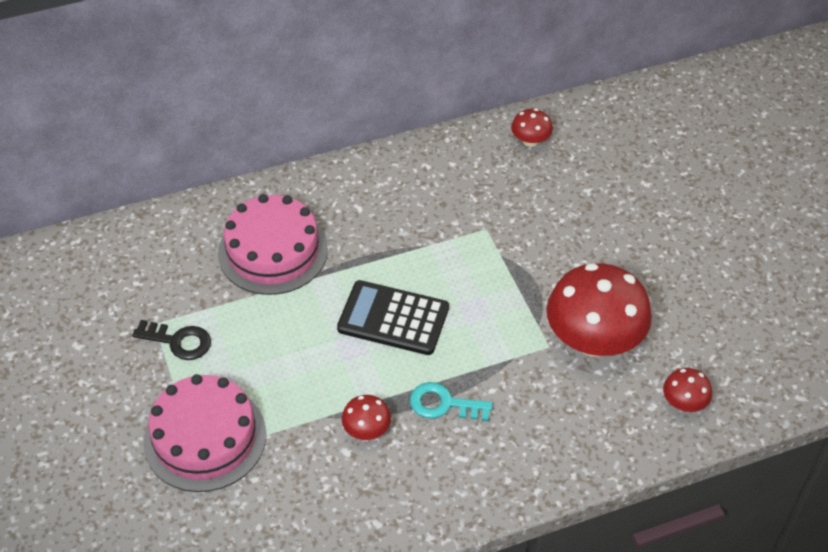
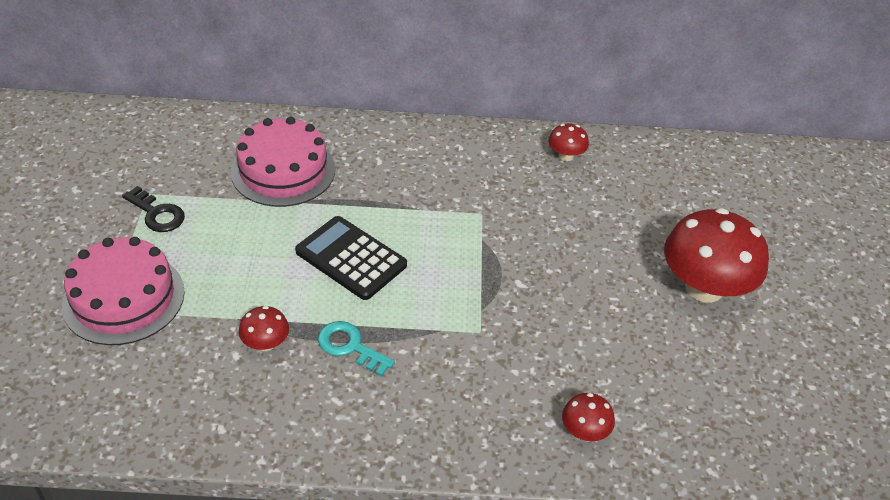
camera: 20 degrees right, 5 degrees down
(593, 340) = (526, 341): red mushroom -> red mushroom (704, 288)

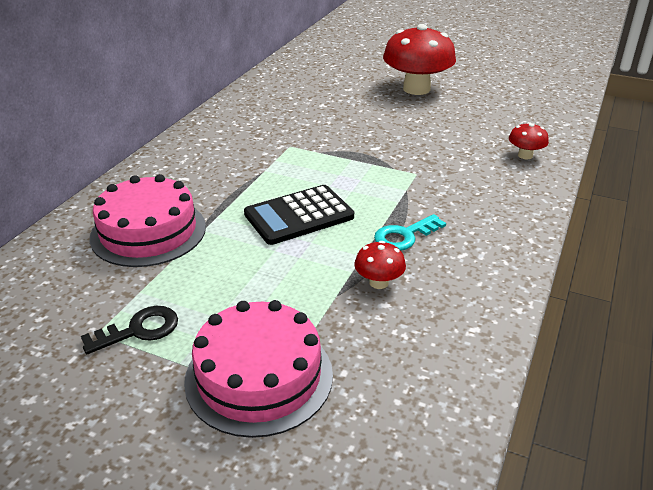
camera: 65 degrees left, 10 degrees down
(566, 156) = (255, 101): red mushroom -> none

